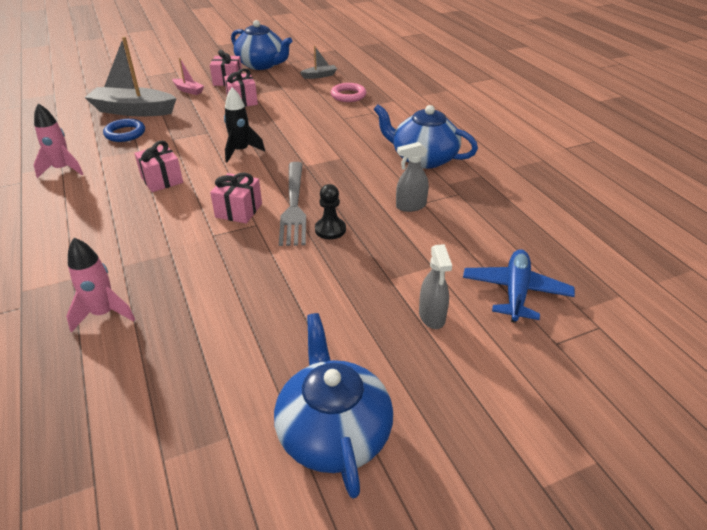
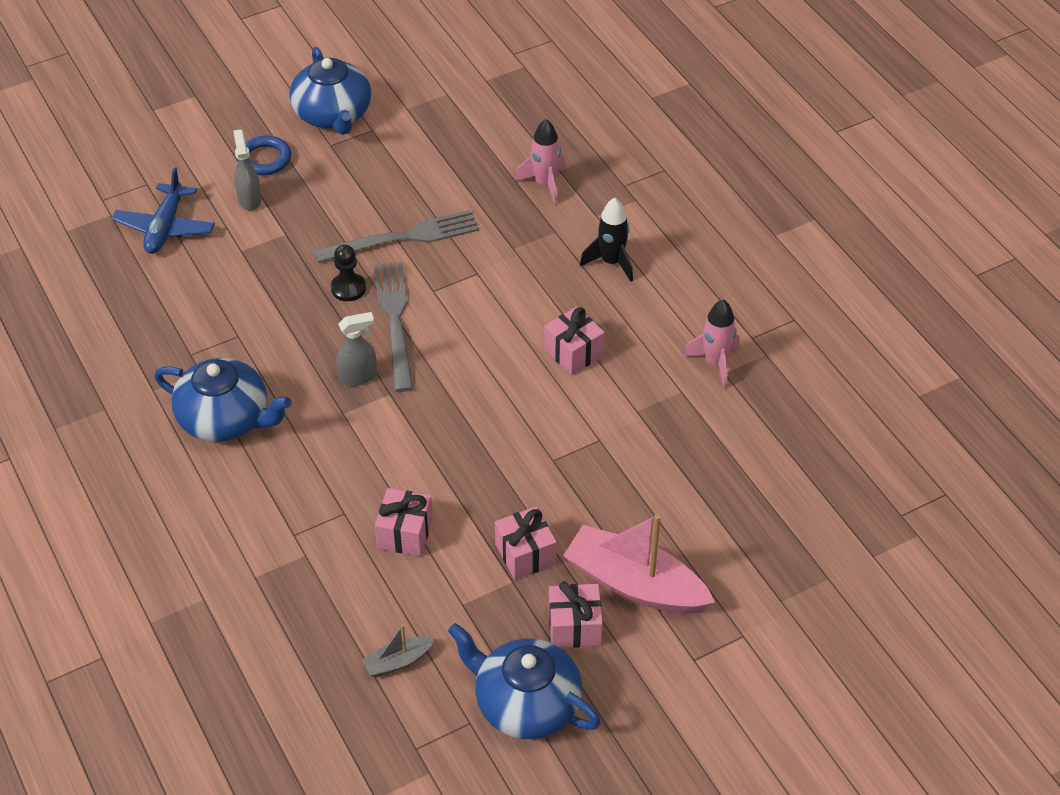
camera: 175 degrees right, 10 degrees up
(125, 133) = (677, 447): blue ring -> blue ring (265, 159)
(133, 111) = (699, 510): grey boat -> none
(188, 90) = (635, 584): pink boat -> pink boat, size x2.14
(238, 210) = (459, 309): pink gift -> pink gift (405, 533)
(241, 151) = (487, 417): black rocket -> black rocket (611, 262)
(272, 268) = (403, 238): none -> grey fork
(348, 95) = (337, 587): pink ring -> none
(410, 206) = (254, 329): grey spray bottle -> grey spray bottle (358, 376)

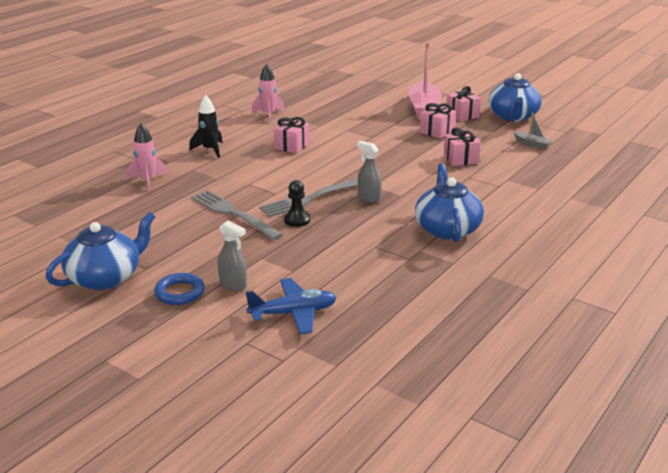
camera: 115 degrees left, 20 degrees down
(249, 199) = (233, 284): grey spray bottle -> grey spray bottle turned 105 degrees counterclockwise

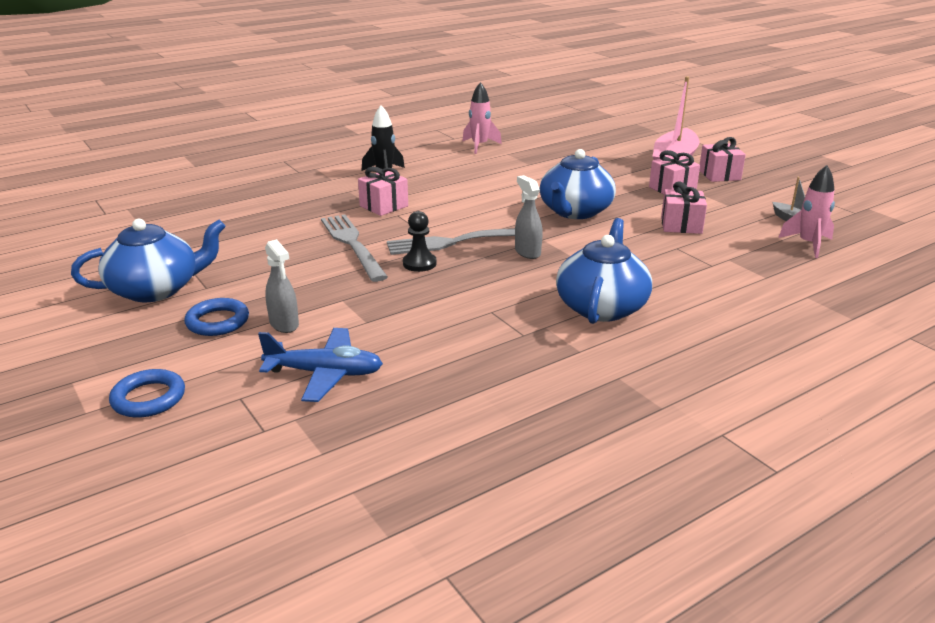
camera: 20 degrees right, 0 degrees up
(148, 181) = (291, 196): pink rocket -> pink rocket (808, 244)
(178, 358) = (148, 398): none -> blue ring
(292, 146) = (480, 181): pink gift -> pink gift (384, 206)
(513, 116) = (788, 185): blue teapot -> blue teapot (575, 211)

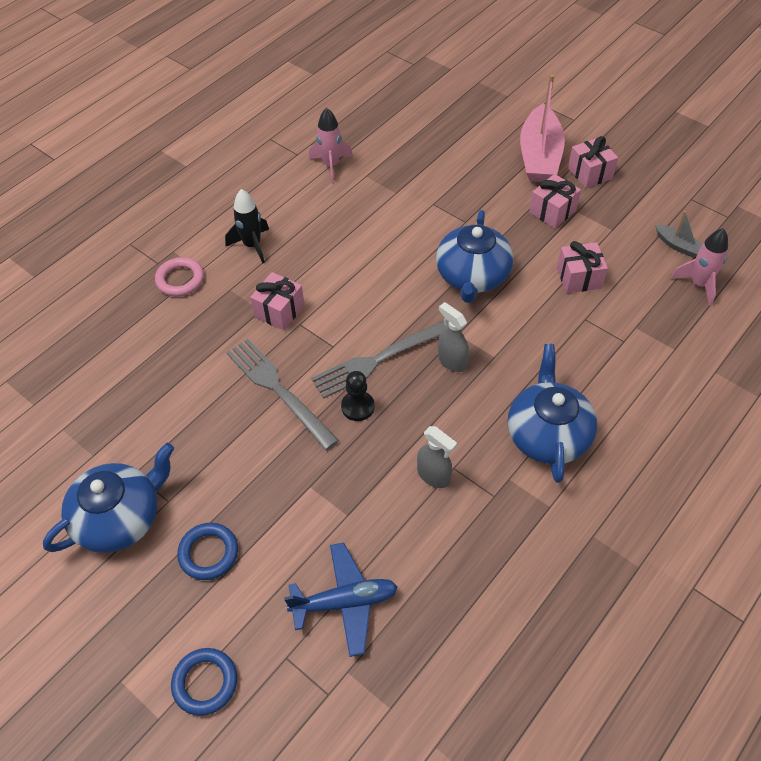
camera: 15 degrees left, 25 degrees up
(284, 324) = (274, 540): grey spray bottle -> grey spray bottle (434, 476)
(310, 181) = (180, 280): none -> pink ring

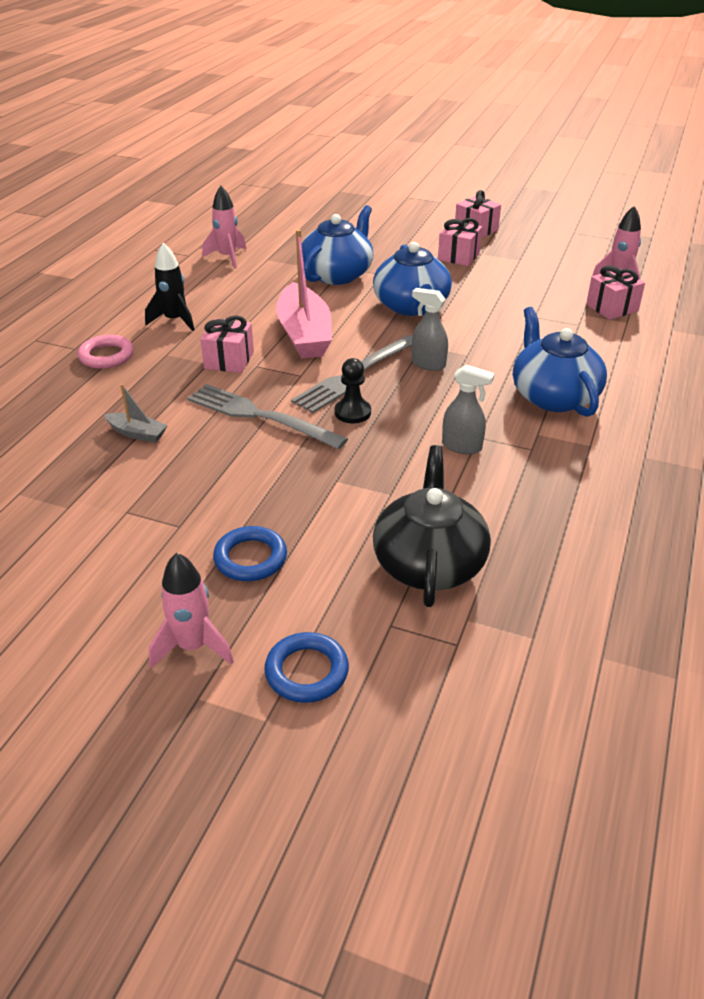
camera: 20 degrees left, 15 degrees down
(120, 518) = (126, 552): blue teapot -> blue teapot (337, 274)
(134, 630) = (193, 646): none -> pink rocket
(344, 602) = (429, 563): blue plane -> black teapot
(539, 156) = (424, 226): pink boat -> pink boat (304, 334)
(579, 278) = (510, 292): pink gift -> pink gift (612, 308)
(678, 246) = (583, 260): grey boat -> grey boat (137, 433)

